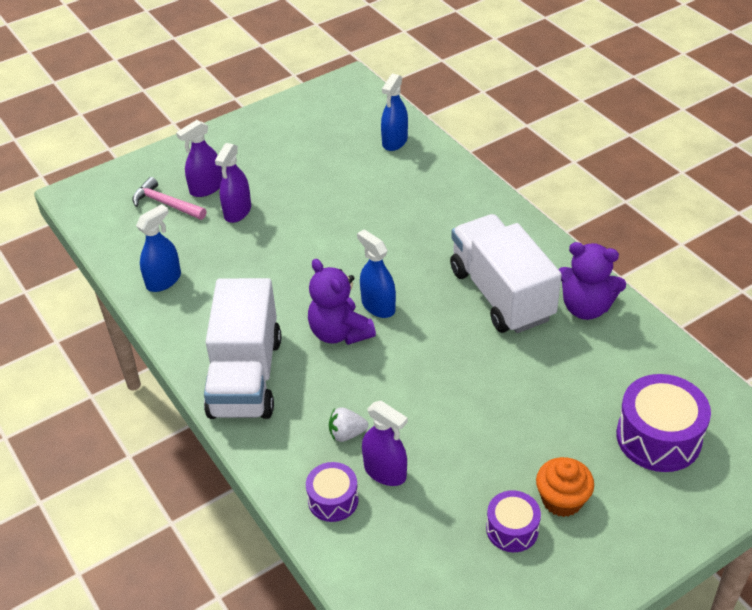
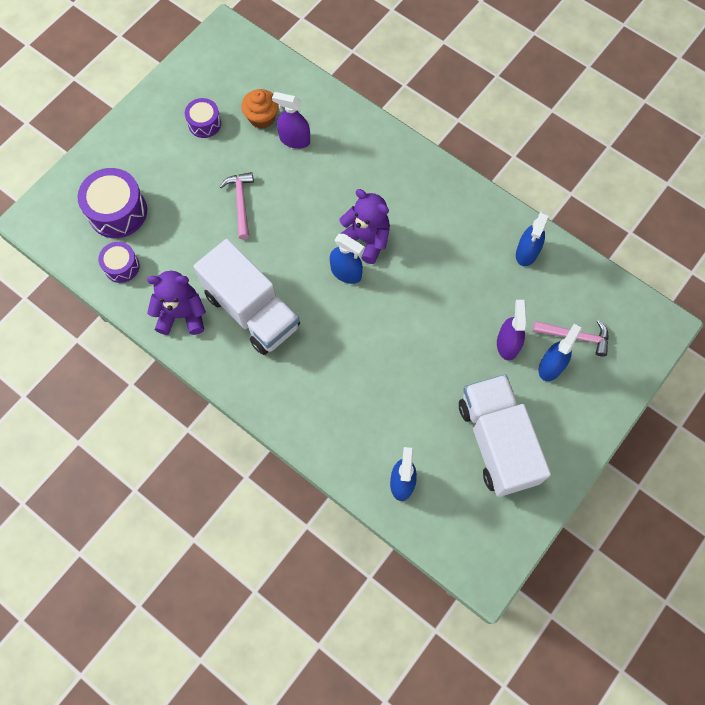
camera: 160 degrees right, 25 degrees up
(206, 188) = (551, 366): purple spray bottle -> blue spray bottle
(246, 377) = (418, 184): white truck -> white truck (497, 442)
(333, 500) = (321, 113): purple drum -> purple drum (121, 266)
(347, 434) = (329, 159): white strawberry -> none
(485, 409) = (241, 203): none -> pink hammer
(562, 500) = (176, 150): orange cupcake -> orange cupcake (262, 118)

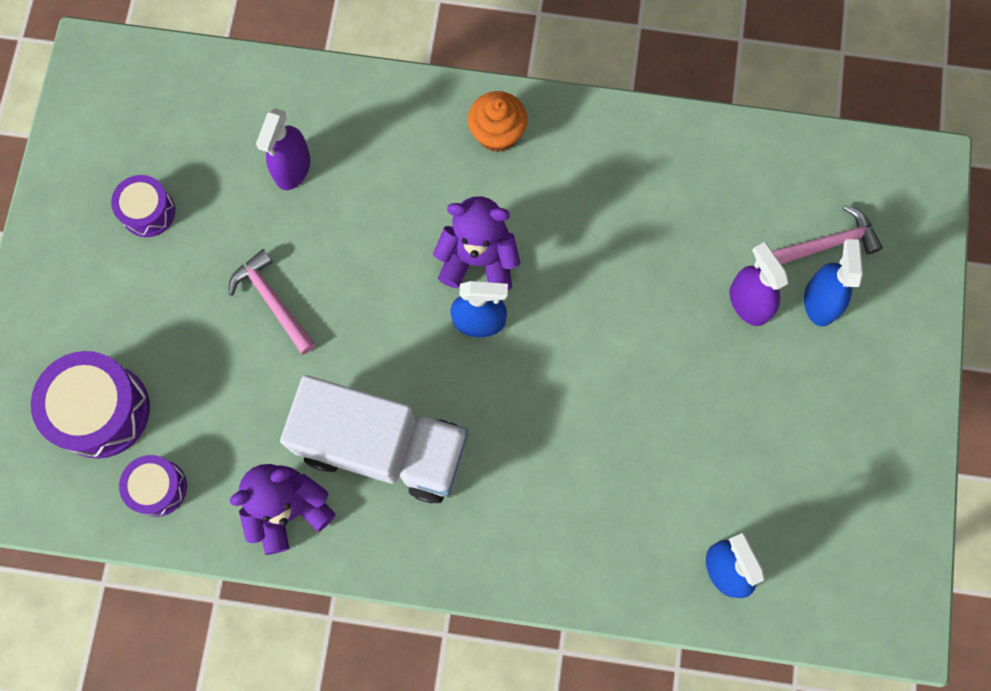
camera: 30 degrees left, 5 degrees up
(262, 118) = (226, 160): orange cupcake -> orange cupcake (497, 133)
(294, 140) = (292, 168): purple spray bottle -> purple spray bottle turned 60 degrees counterclockwise
(497, 442) = (812, 443): white truck -> none
(527, 252) = (699, 162): blue spray bottle -> none

